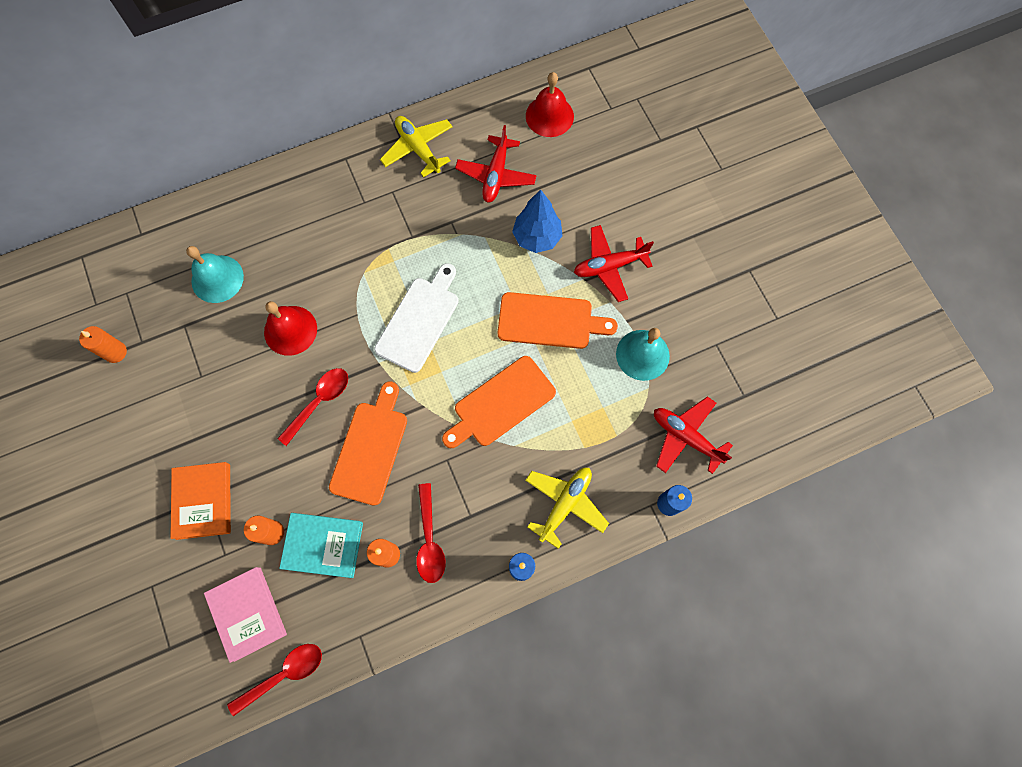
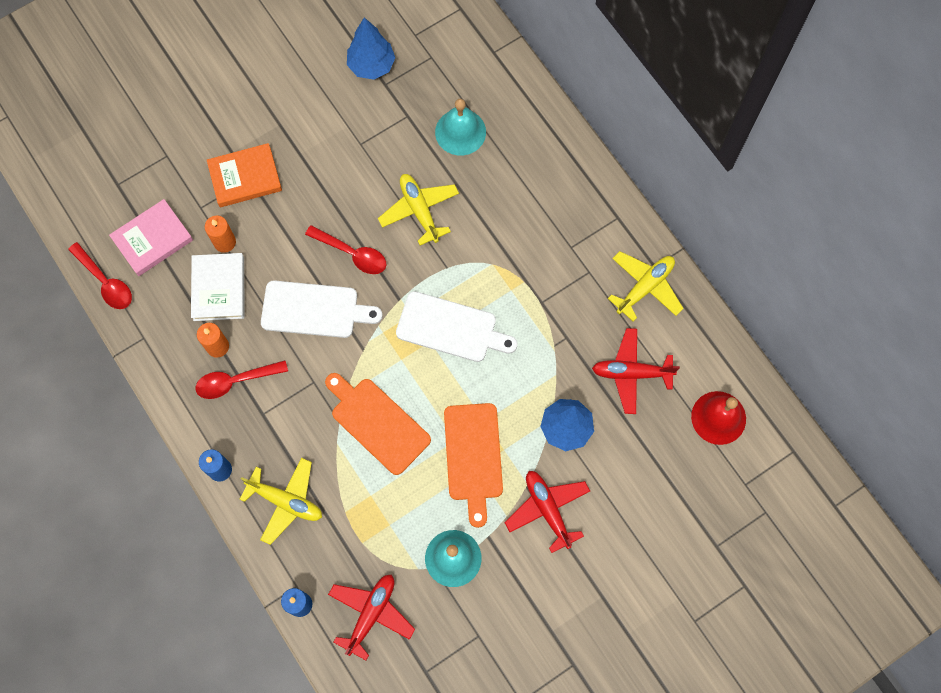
camera: 80 degrees right, 0 degrees up
(115, 352) = (371, 65): orange candle -> blue tree
(290, 330) = (419, 210): red bell -> yellow plane
(323, 545) = (219, 288): turquoise book -> white book
(370, 448) = (314, 310): orange cutting board -> white cutting board

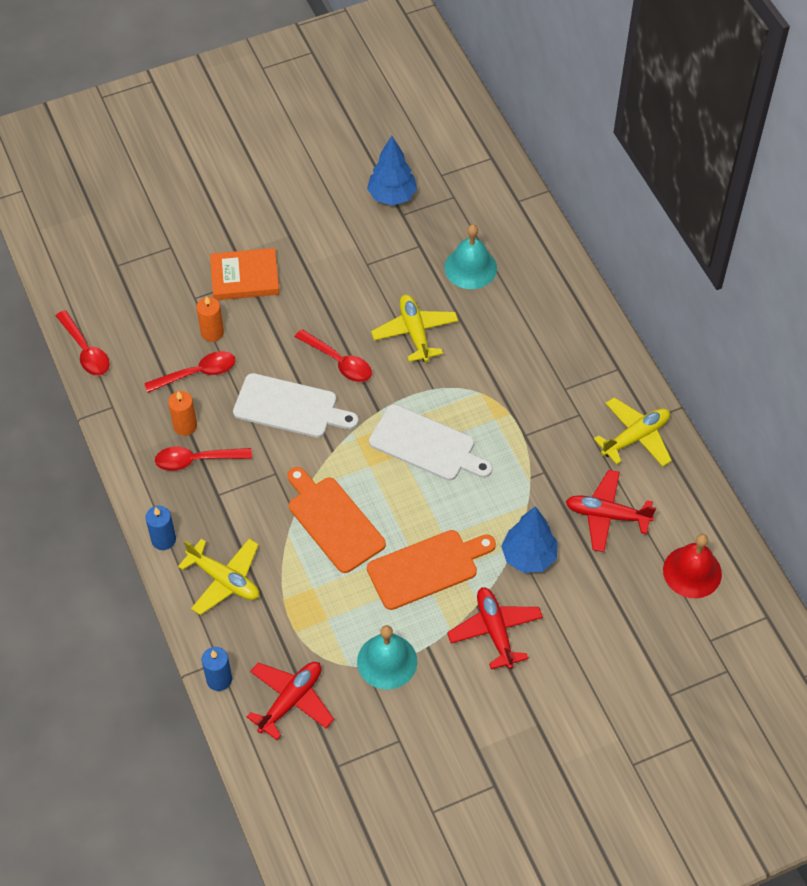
camera: 10 degrees right, 15 degrees down
(152, 239) = (141, 319): pink book -> none
(219, 288) = (197, 373): white book -> red spoon
(473, 456) = (426, 568): orange cutting board -> orange cutting board turned 120 degrees counterclockwise

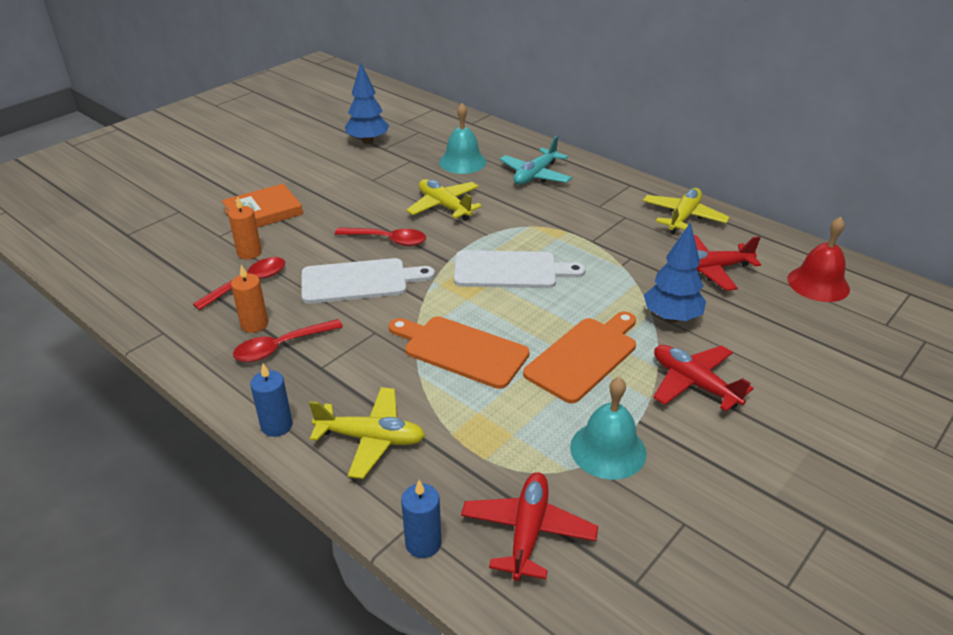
camera: 25 degrees left, 20 degrees down
(85, 350) = (114, 299): red spoon -> none
(531, 317) = (535, 175): none -> turquoise plane

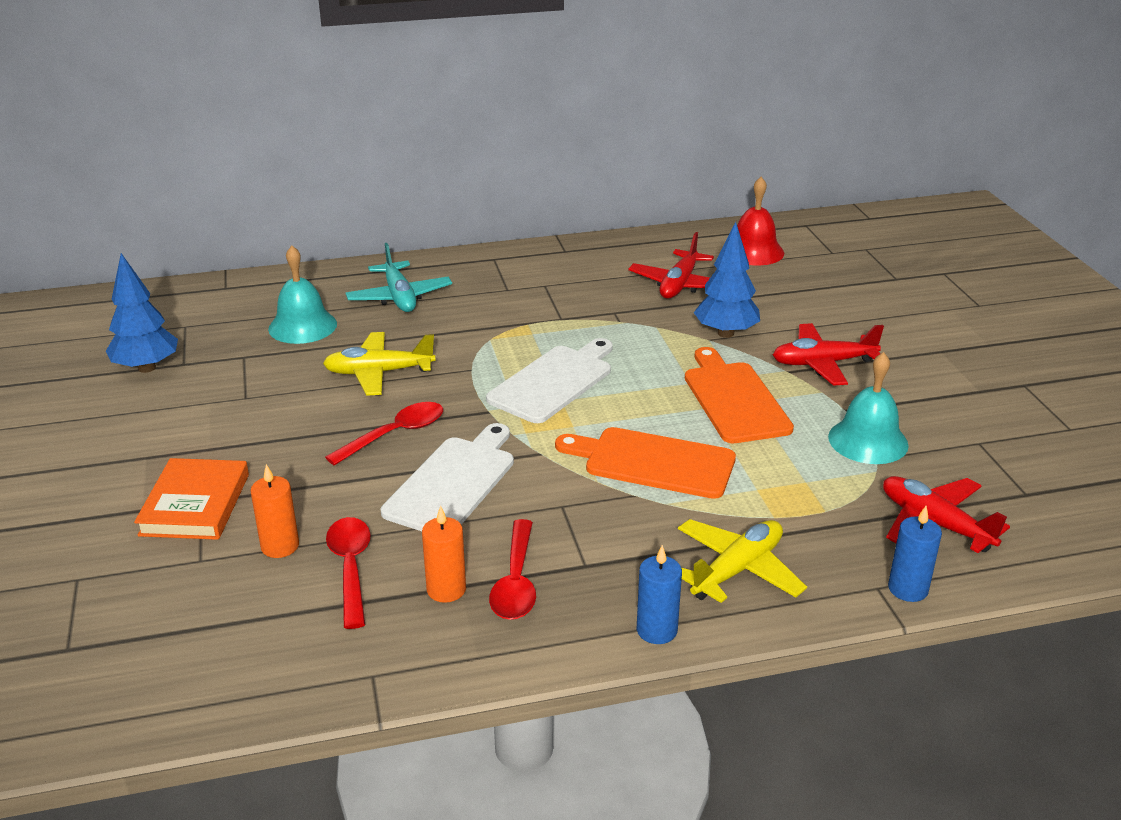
camera: 55 degrees left, 5 degrees down
(461, 350) = (653, 462): orange cutting board -> orange cutting board turned 45 degrees clockwise
(683, 217) = (585, 260): yellow plane -> none

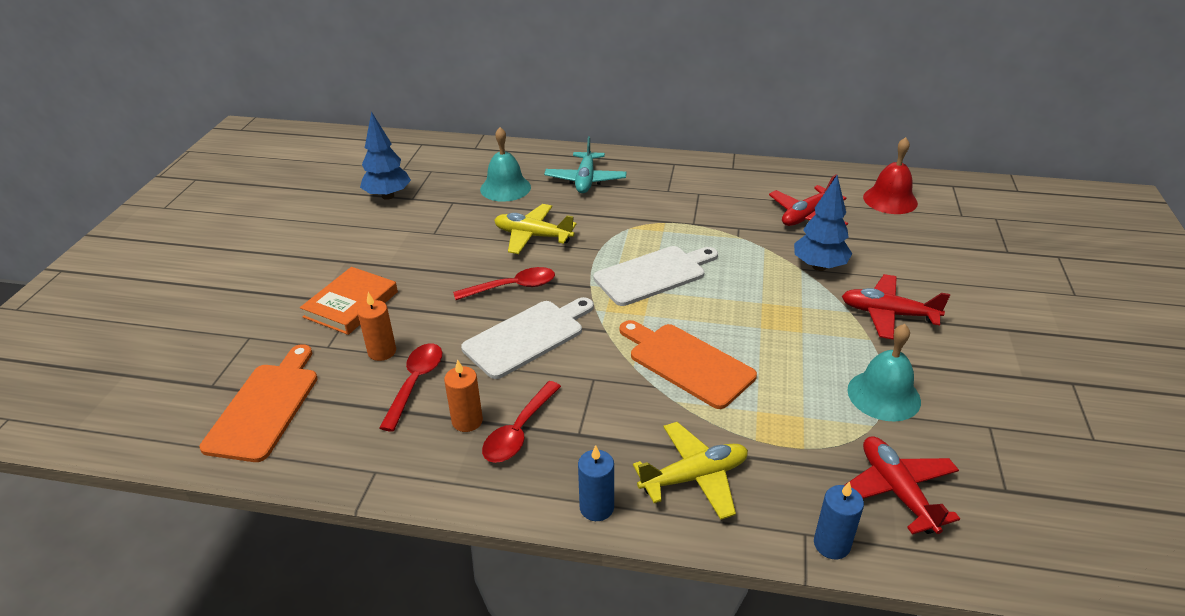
camera: 25 degrees right, 5 degrees up
(734, 399) = (789, 326): orange cutting board -> orange cutting board (265, 407)

